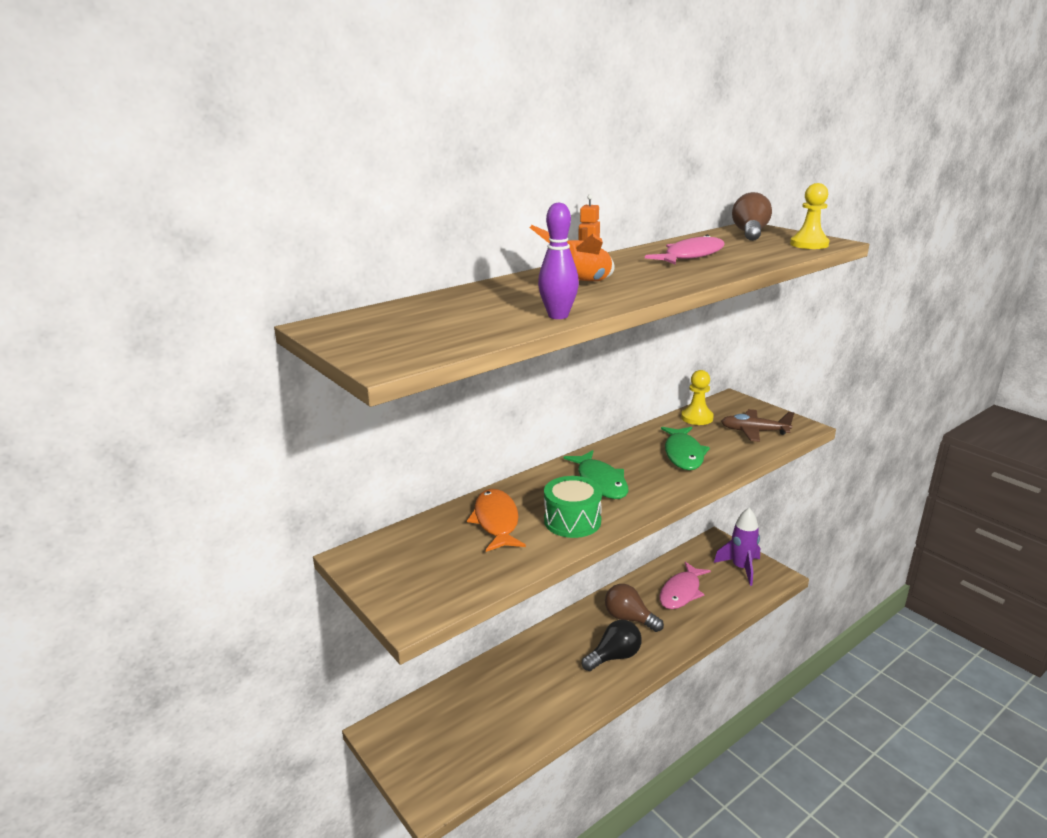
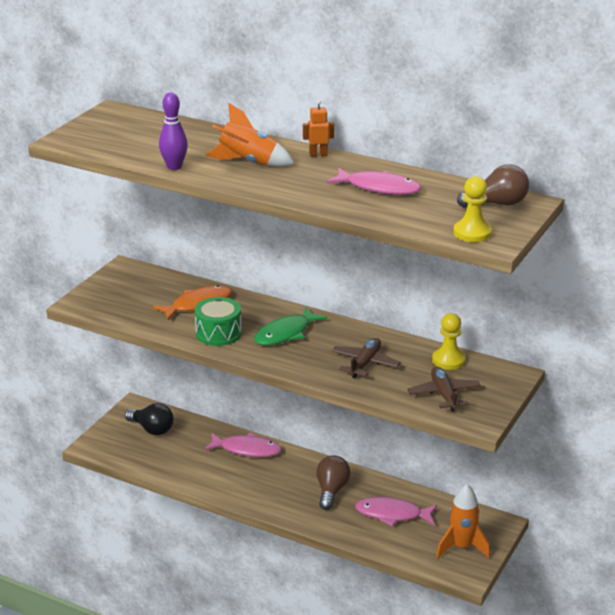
camera: 65 degrees right, 5 degrees up
(528, 658) = (247, 450): none -> pink fish
(614, 656) = (276, 492): black light bulb -> black light bulb (152, 429)
(683, 454) = (365, 364): green fish -> brown plane
(741, 568) = (461, 547): purple rocket -> orange rocket

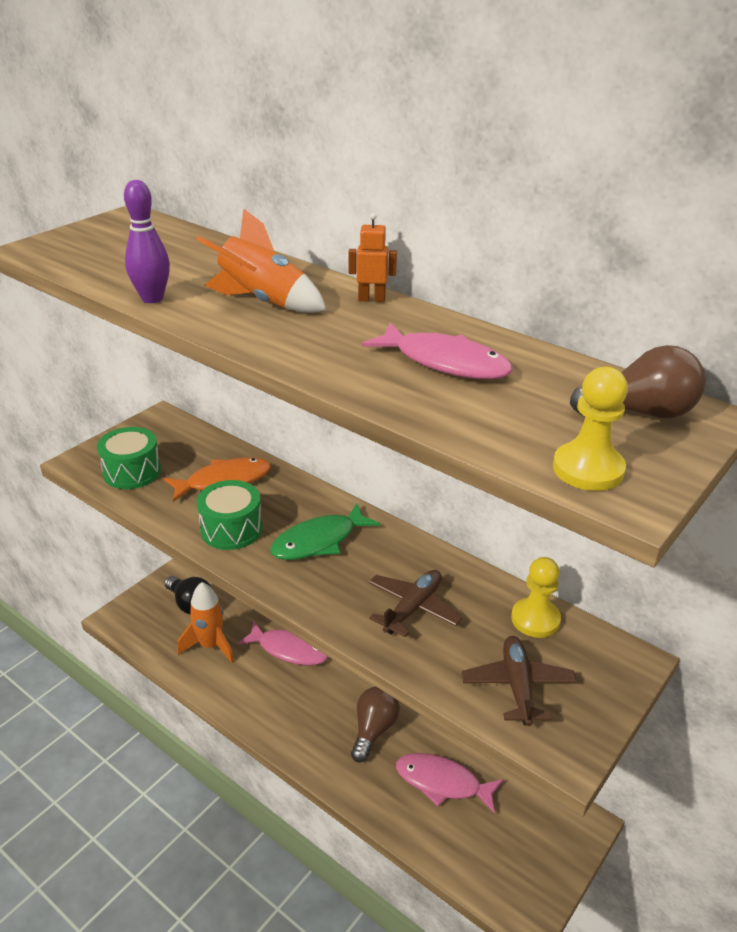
camera: 10 degrees right, 5 degrees up
(123, 306) = (132, 472): none -> green drum
(461, 547) = (526, 859): orange rocket -> orange rocket (210, 645)

